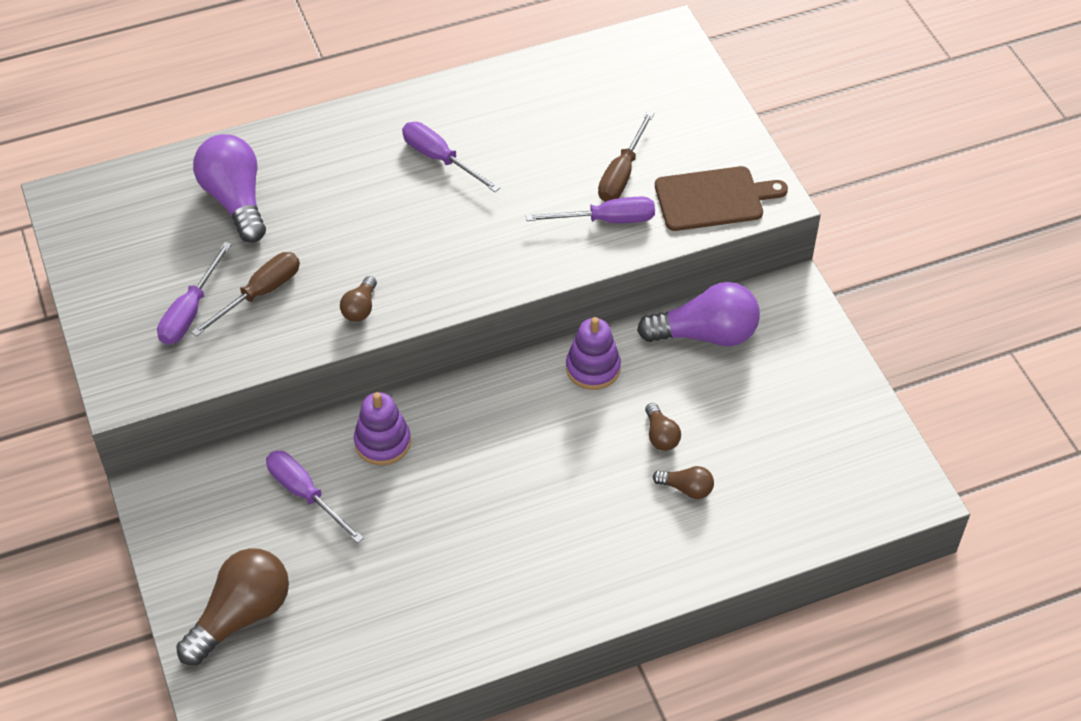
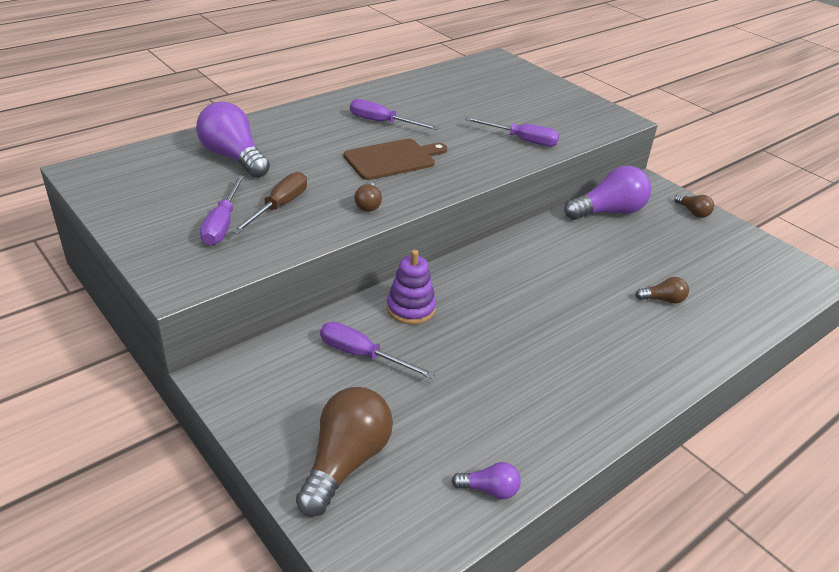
camera: 20 degrees left, 15 degrees down
(363, 677) = (489, 490): none -> purple light bulb
(593, 368) = (544, 240): purple stacking toy -> none
(606, 220) = (521, 140): purple screwdriver -> purple screwdriver turned 45 degrees clockwise
(622, 173) = (515, 118): brown screwdriver -> none
(660, 435) = (620, 271): brown light bulb -> brown light bulb (693, 212)
(713, 199) = (584, 123): brown cutting board -> brown cutting board (393, 159)

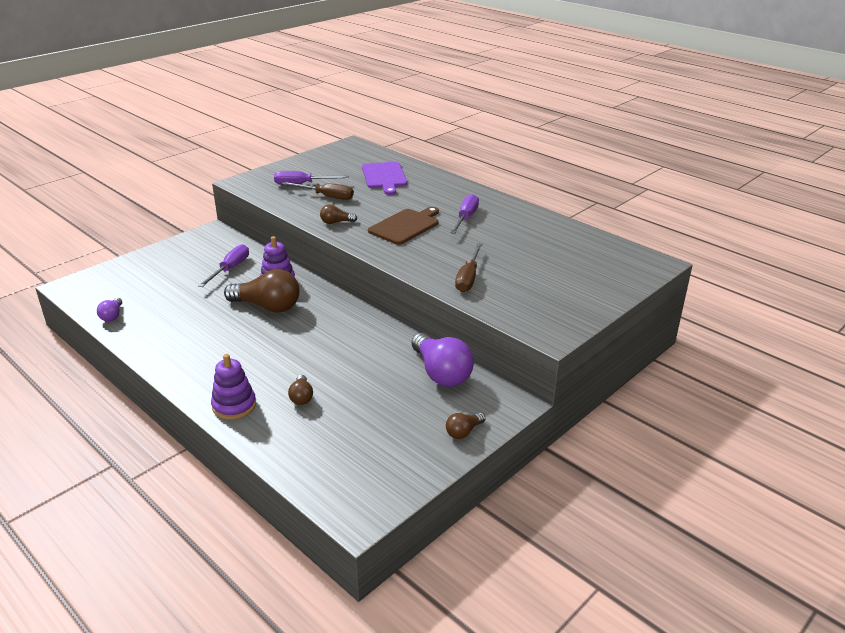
camera: 85 degrees right, 5 degrees down
(234, 157) = (384, 177): purple light bulb -> purple cutting board
(345, 462) = (143, 272): brown light bulb -> brown light bulb (267, 306)
(393, 159) = (405, 226): brown cutting board -> brown cutting board turned 105 degrees counterclockwise
(521, 140) = (468, 278): purple screwdriver -> brown screwdriver
(689, 349) = (234, 406): none -> purple stacking toy

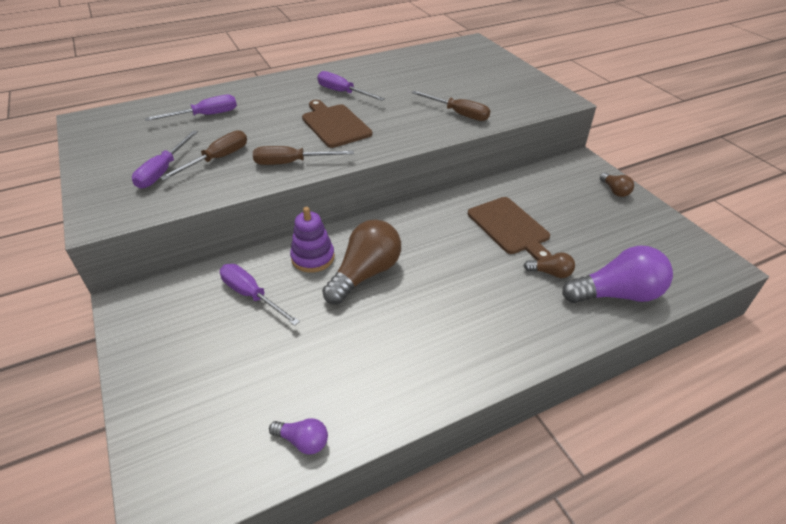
camera: 70 degrees left, 10 degrees up
(234, 406) = (557, 325): purple stacking toy -> none
(336, 222) = (292, 163): brown light bulb -> brown screwdriver
(359, 367) = (510, 227): none -> brown cutting board
(384, 177) = (205, 116): purple cutting board -> purple screwdriver
(441, 373) = (531, 184): purple light bulb -> purple light bulb (617, 294)

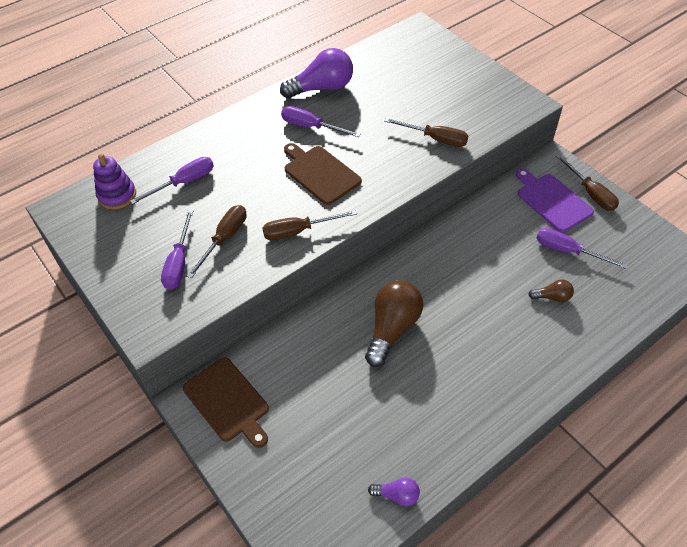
camera: 10 degrees left, 10 degrees up
(252, 295) = (300, 370): purple screwdriver -> purple screwdriver (568, 251)
(313, 258) = (338, 320): purple stacking toy -> purple stacking toy (117, 195)
(510, 227) = (505, 253): brown cutting board -> brown cutting board (228, 401)
(572, 192) = (552, 201): none -> purple cutting board
(614, 191) = (590, 193): brown light bulb -> brown screwdriver
(617, 294) = (611, 309): purple light bulb -> purple light bulb (322, 88)

